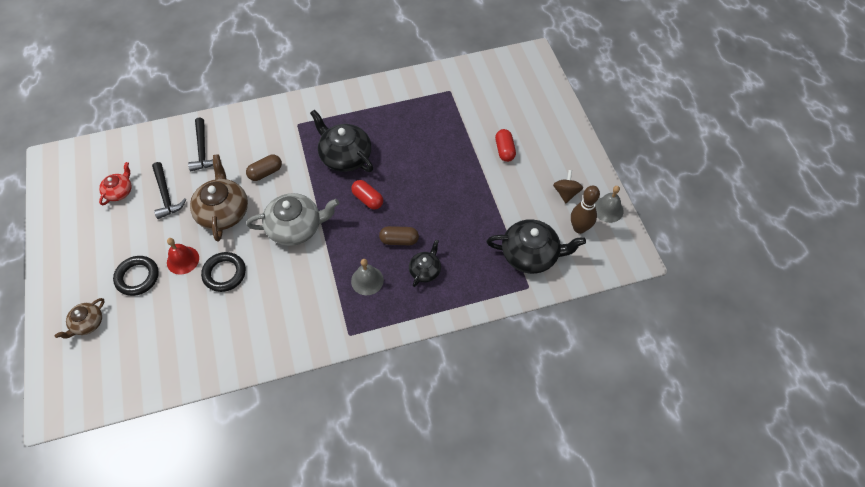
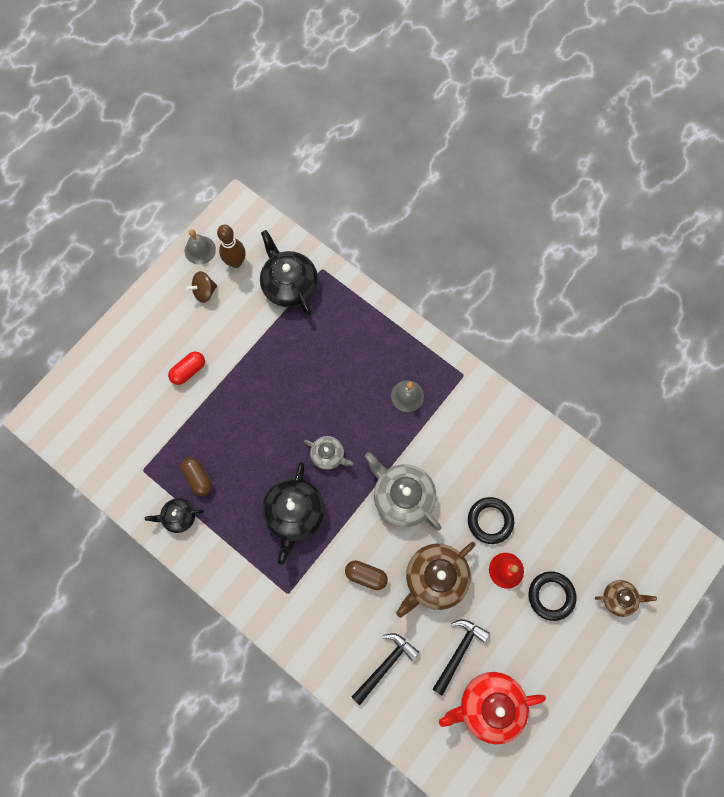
camera: 125 degrees left, 15 degrees up
(119, 191) = (489, 705): red teapot -> red teapot, size x1.80
(367, 199) = (328, 455): red capsule -> grey teapot
(399, 240) = (351, 397): brown capsule -> brown capsule (198, 478)
(425, 270) = (364, 356): black teapot -> black teapot (179, 516)

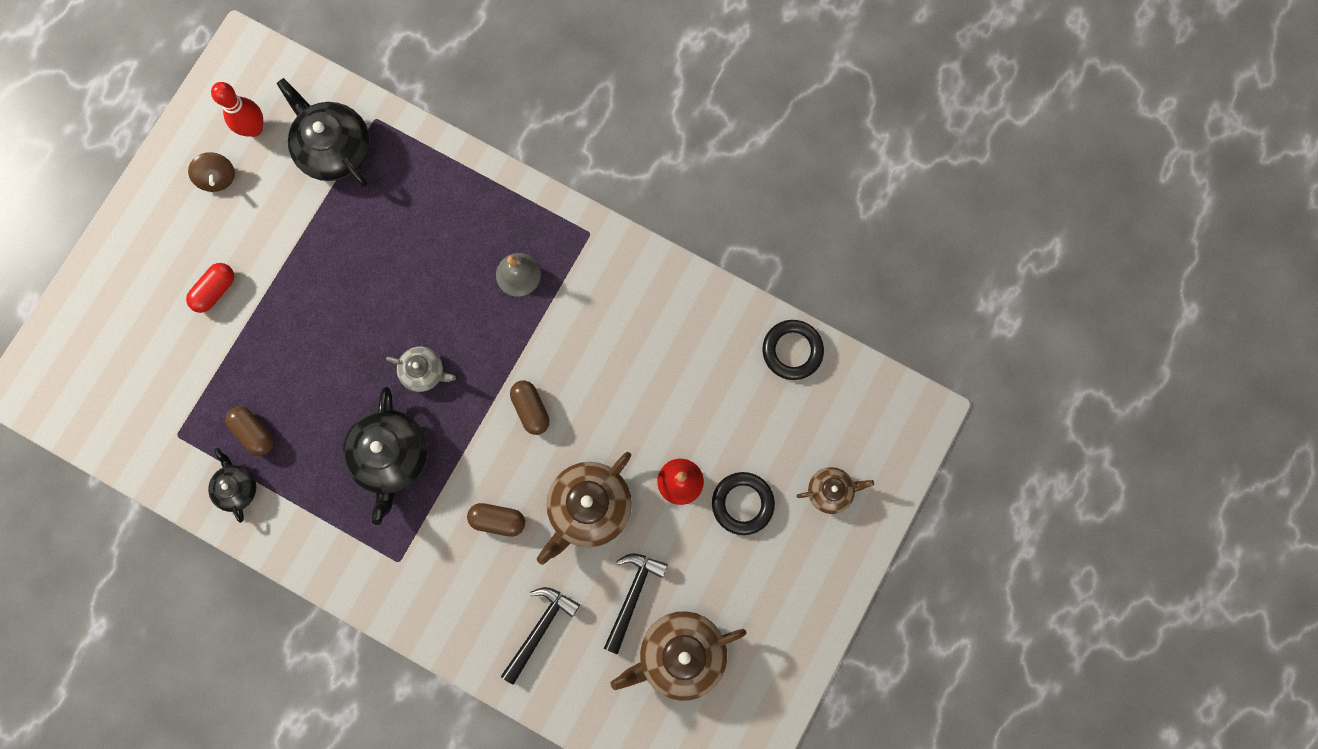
camera: 10 degrees left, 5 degrees up
(179, 516) = (236, 488): black teapot -> black teapot turned 90 degrees clockwise
(200, 250) = (201, 120): grey bell -> none
(204, 292) = (218, 178): brown spinning top -> brown spinning top turned 75 degrees counterclockwise
(236, 262) = (254, 128): brown bowling pin -> red bowling pin
(402, 496) = (531, 409): grey teapot -> brown capsule
(489, 705) = (680, 655): red teapot -> brown teapot
(490, 520) = (651, 421): black ring -> black ring (792, 351)

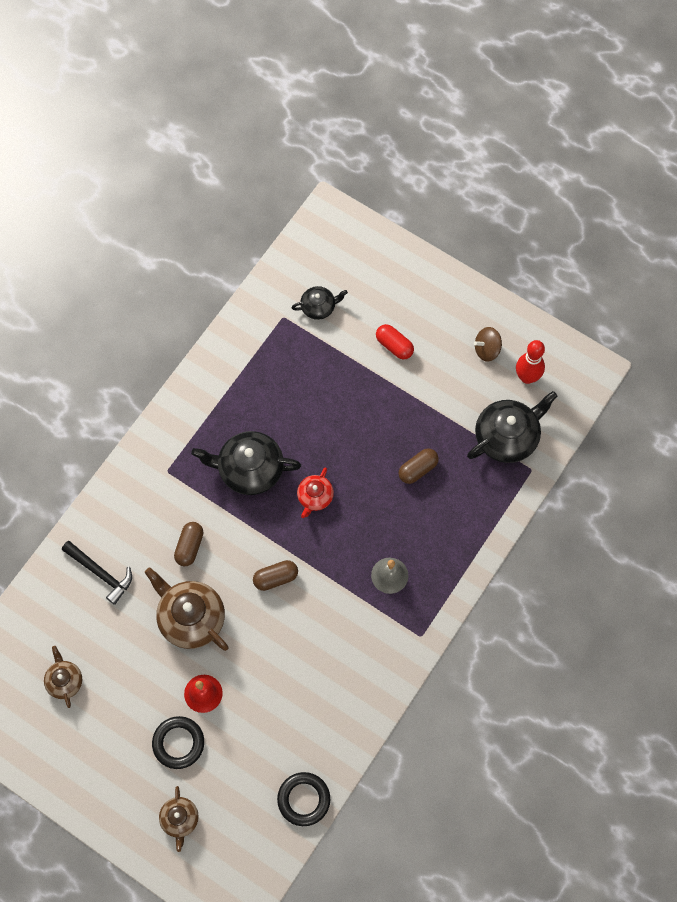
camera: 95 degrees right, 10 degrees down
(236, 488) = (238, 358): black teapot -> black teapot (319, 307)
(254, 432) = (279, 371): brown capsule -> brown capsule (418, 469)
(423, 372) = (315, 497): grey teapot -> red teapot
(632, 596) = (116, 646): black hammer -> none
(680, 655) = (64, 681): brown teapot -> brown teapot, size x0.55

